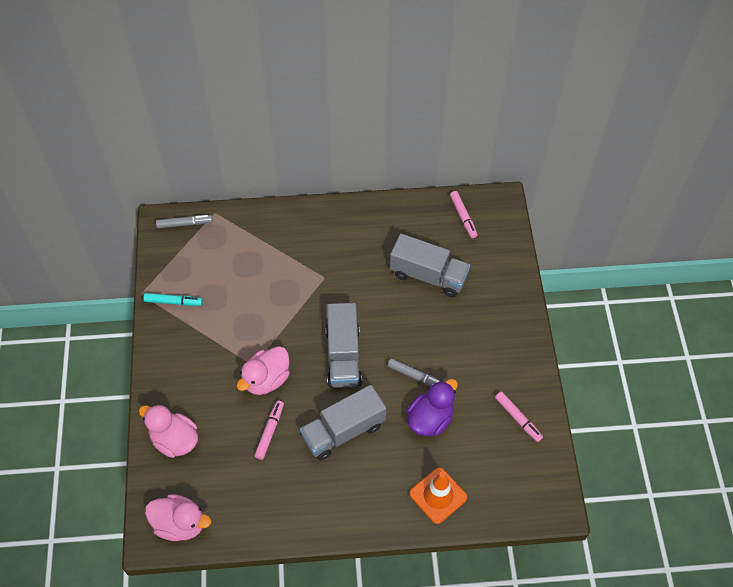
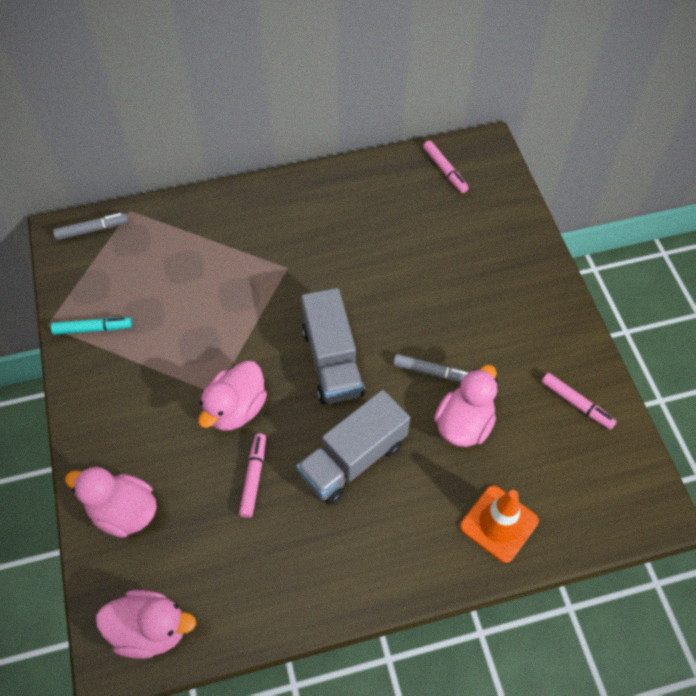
camera: 10 degrees left, 0 degrees up
(428, 275) = (418, 245): grey truck -> none
(430, 419) = (464, 424): purple duck -> pink duck

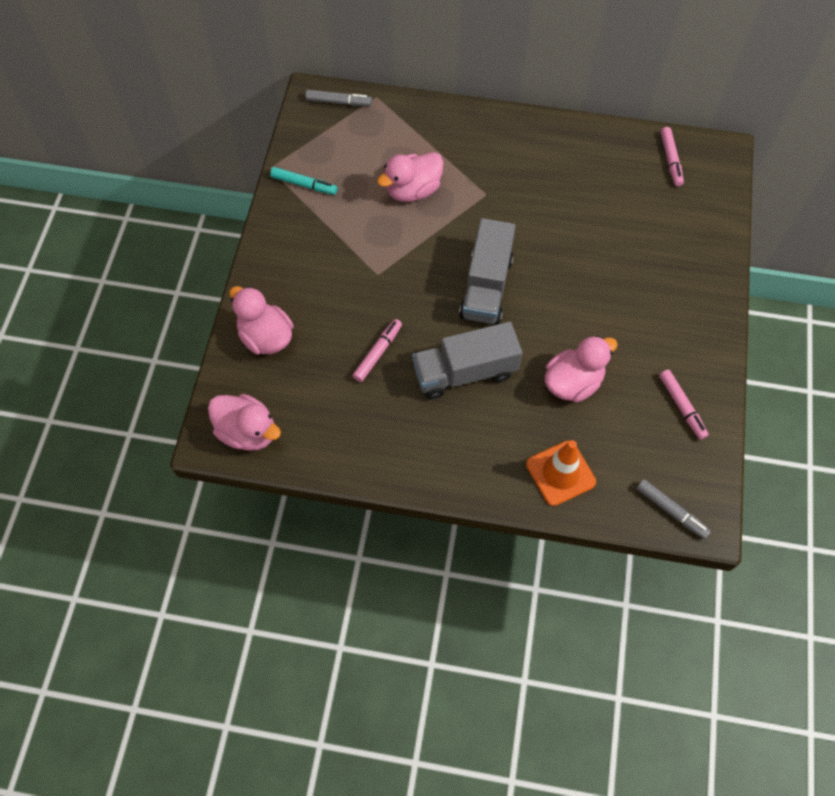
camera: 25 degrees right, 5 degrees up
(236, 409) = (389, 294): pink duck -> pink duck (413, 190)
(432, 372) = (567, 330): grey marker -> grey marker (671, 511)

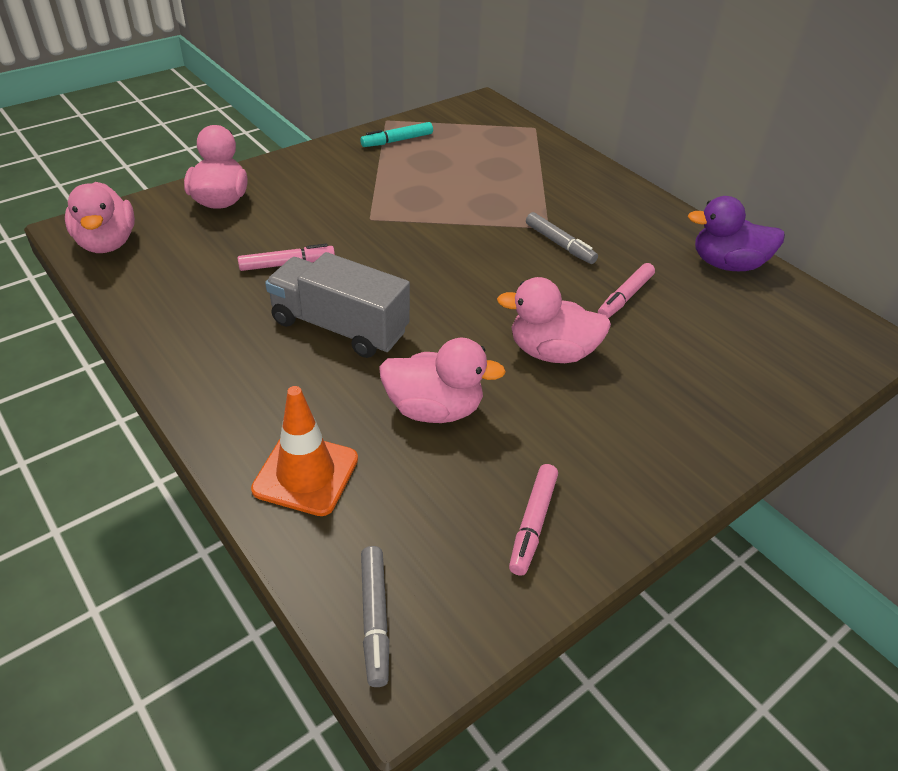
camera: 40 degrees right, 20 degrees down
(304, 184) = (397, 141): turquoise marker -> turquoise marker turned 90 degrees clockwise
(339, 102) = (498, 115): grey marker -> grey marker (559, 244)
(413, 190) = (482, 190): pink duck -> pink duck (551, 352)
(486, 287) = (454, 284): grey truck -> none
(608, 147) = (726, 264): none -> purple duck
(670, 160) = (794, 311): pink marker -> pink marker (625, 297)

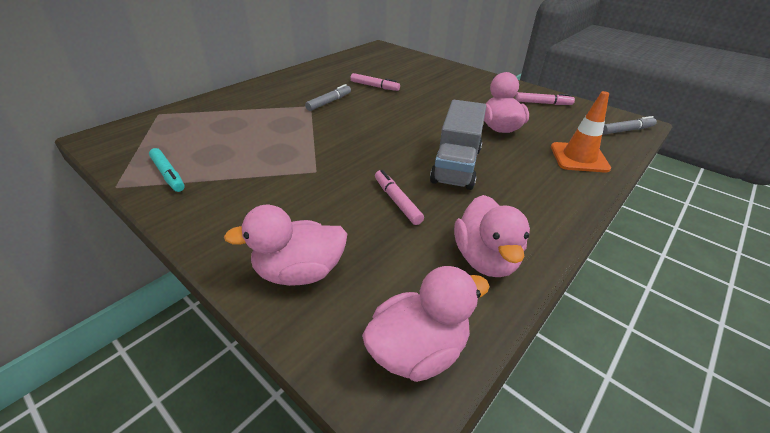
camera: 100 degrees left, 5 degrees down
(551, 352) = (432, 102): pink duck -> pink duck (485, 259)
(726, 264) = (334, 65): purple duck -> none

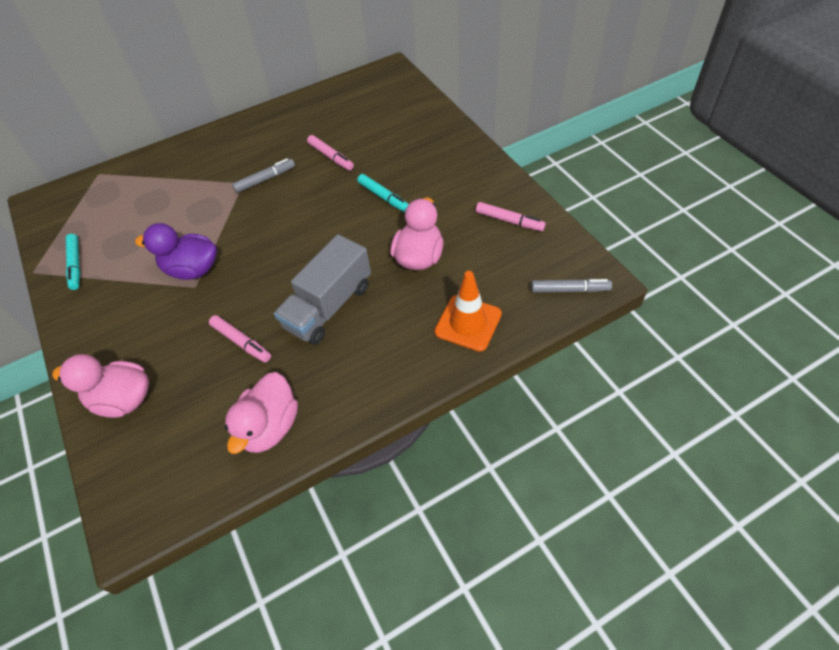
camera: 25 degrees right, 15 degrees up
(304, 161) = (192, 269): none -> purple duck
(397, 201) = (241, 342): pink marker -> pink marker turned 135 degrees clockwise
(418, 350) = (163, 492): pink duck -> none
(438, 101) = (384, 197): none -> turquoise marker

